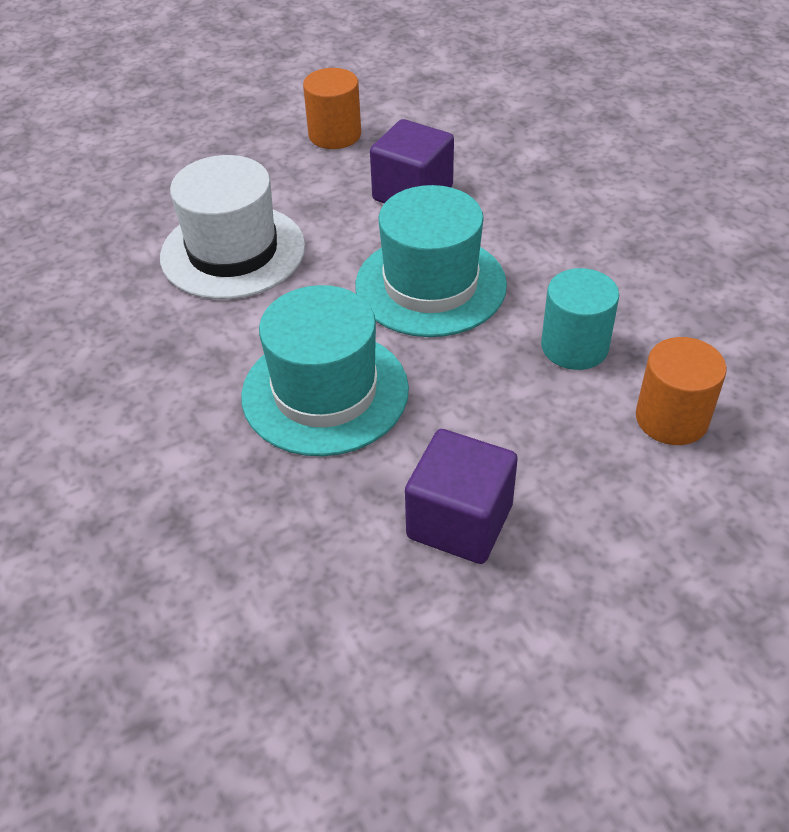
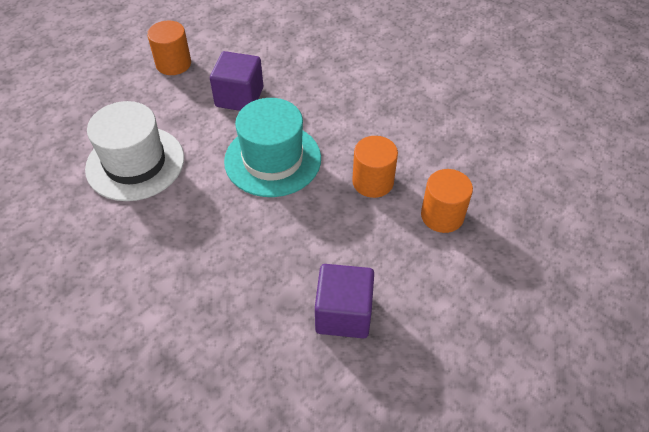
camera: 20 degrees left, 5 degrees up
(325, 392) = (232, 249): turquoise hat -> none
(574, 346) = (373, 182): turquoise cylinder -> orange cylinder

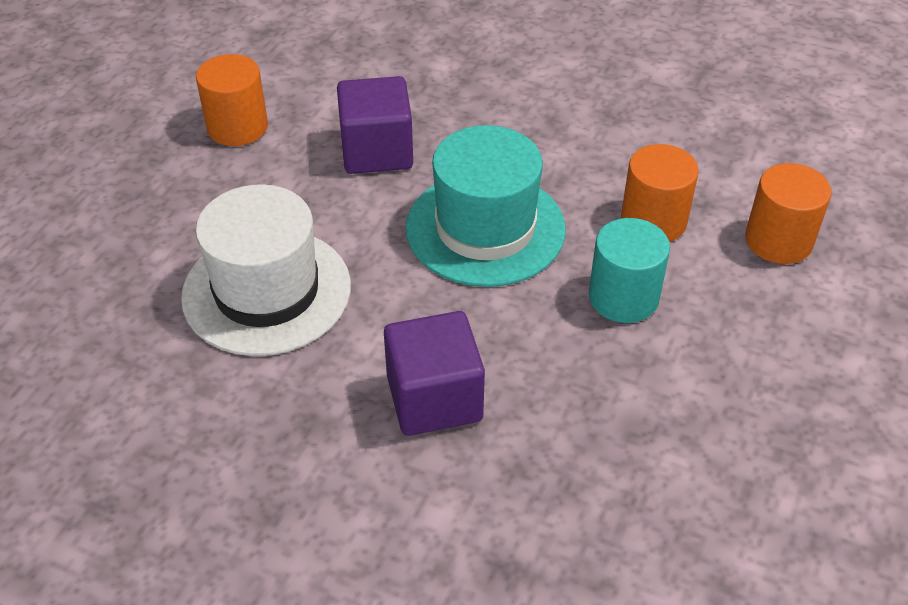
camera: 20 degrees left, 5 degrees down
(327, 224) = (623, 297): none -> turquoise cylinder
(343, 314) = (724, 415): purple cube -> purple cube (434, 398)

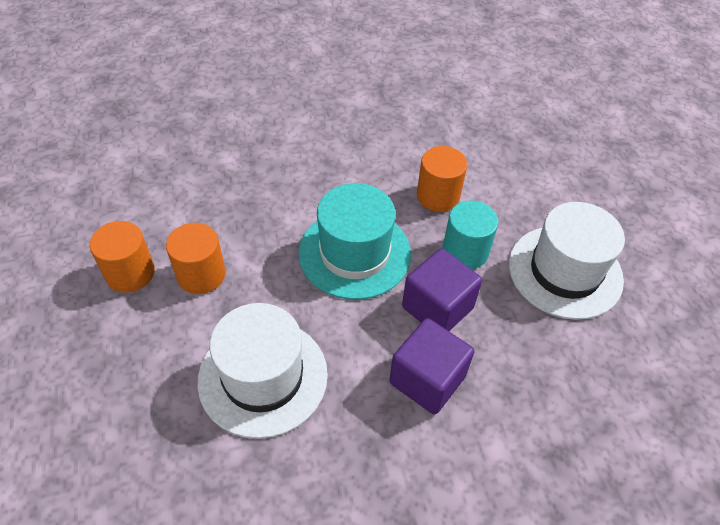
camera: 40 degrees left, 5 degrees up
(377, 151) = (242, 239): purple cube -> purple cube (437, 307)
(737, 391) = (565, 271): none -> white hat
(778, 240) = (506, 172): orange cylinder -> orange cylinder (201, 274)

